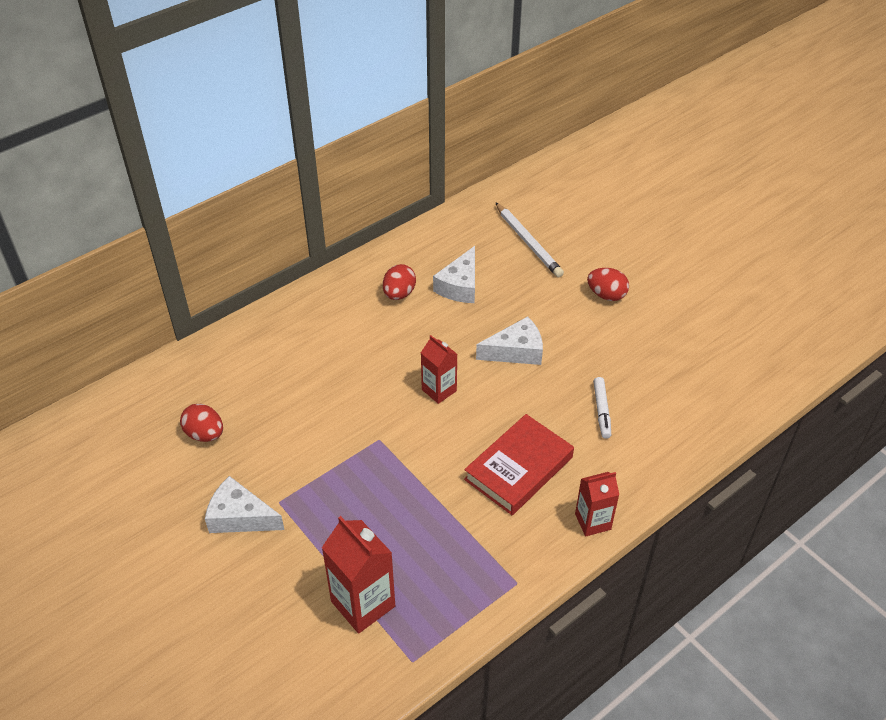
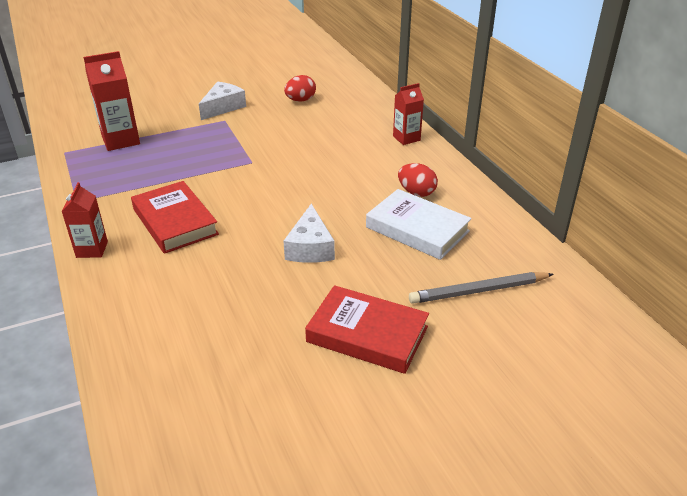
camera: 105 degrees right, 10 degrees down
(439, 390) = (285, 196): red carton -> red carton (406, 138)
(460, 286) = (417, 229): white cheese -> white book
(528, 242) = (478, 291): white pencil -> grey pencil
(601, 411) = (203, 285): white marker -> none
(606, 295) = (367, 334): red egg -> red book

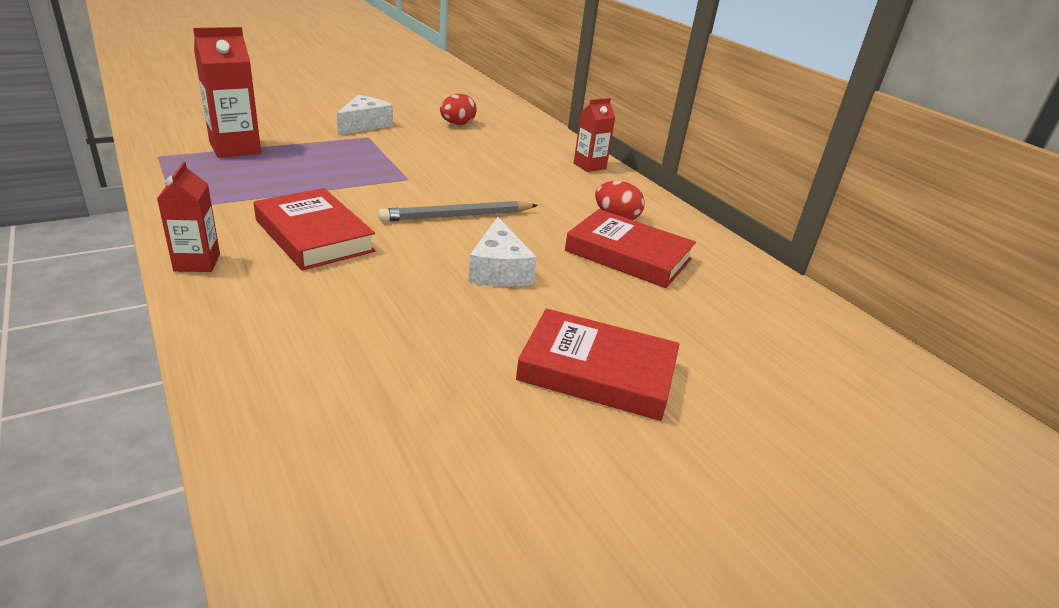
camera: 10 degrees left, 5 degrees down
(417, 229) = (628, 255): white book -> red book
(478, 291) = (723, 323): grey pencil -> grey pencil (457, 216)

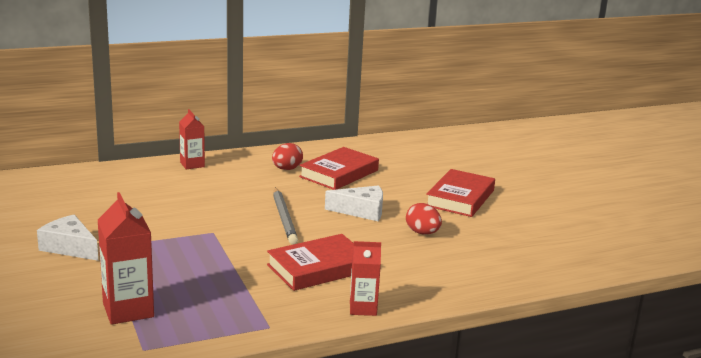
camera: 80 degrees left, 10 degrees down
(457, 124) = (79, 205): red egg -> red egg (422, 233)

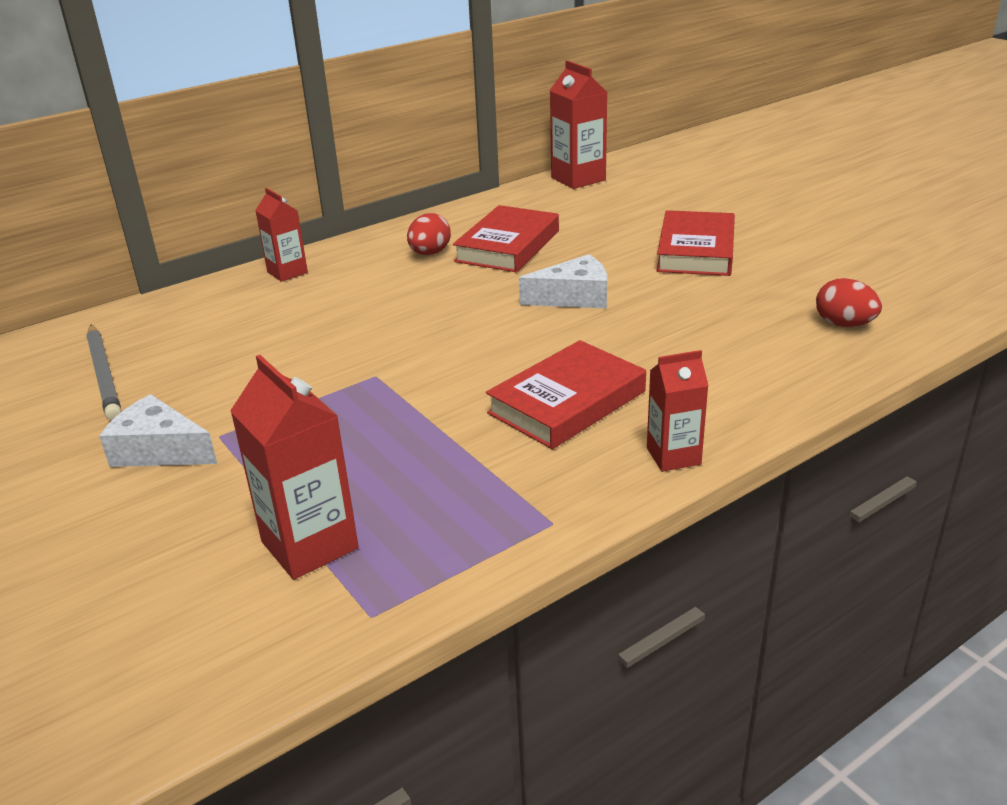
camera: 10 degrees left, 10 degrees up
(284, 218) = (469, 331): grey pencil -> grey pencil (104, 375)
(413, 140) = (578, 179): none -> red carton
(422, 233) = (679, 314): red egg -> red egg (844, 324)

